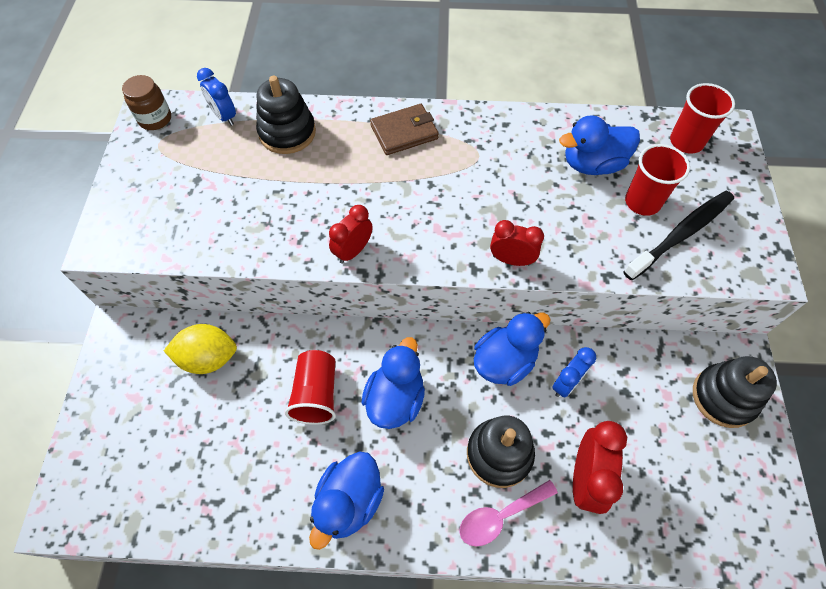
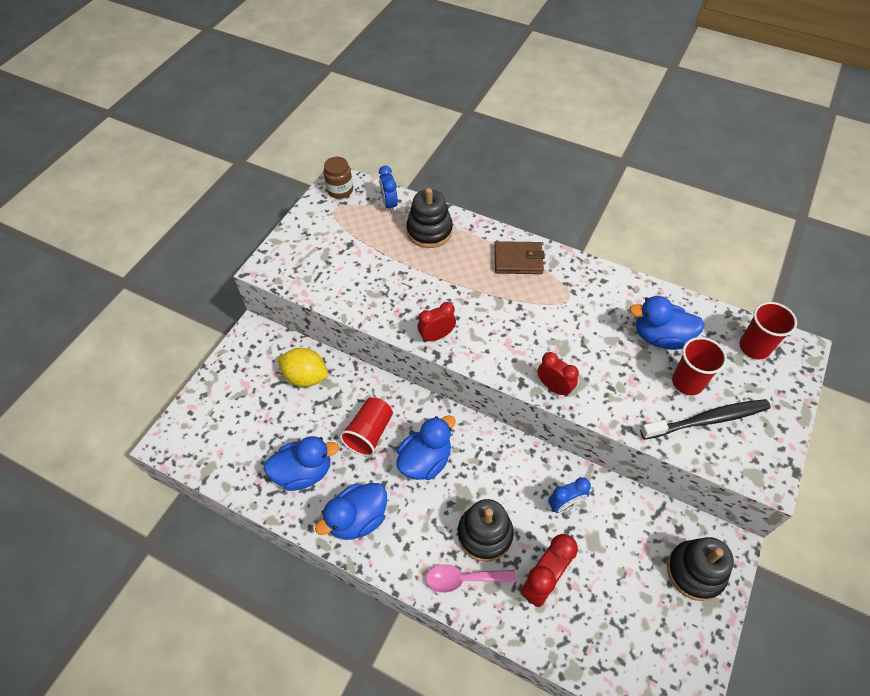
camera: 25 degrees right, 5 degrees down
(504, 361) = (523, 467): blue duck -> blue duck (304, 472)

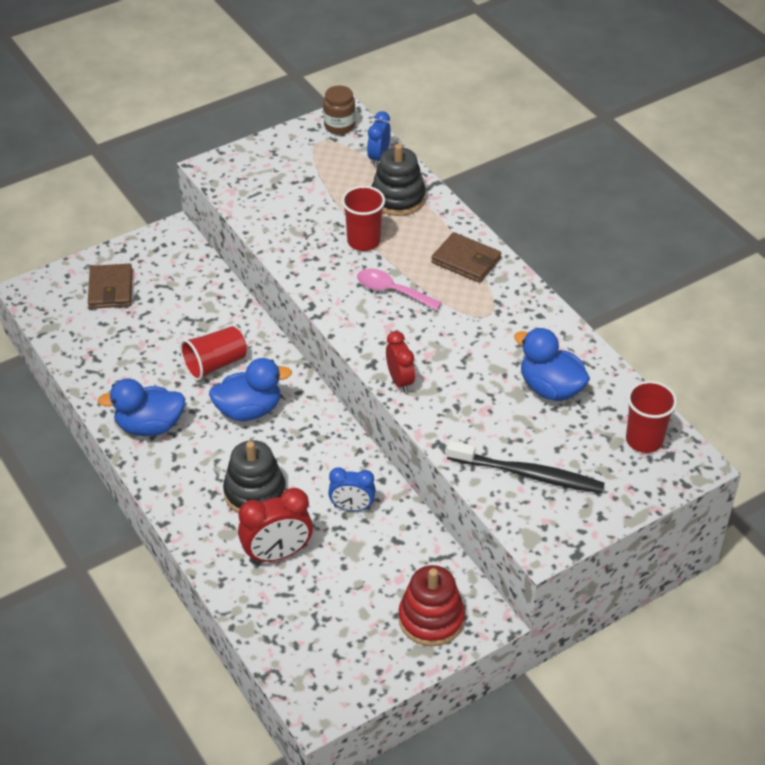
camera: 30 degrees right, 10 degrees down
(236, 407) = (110, 289): none -> brown wallet
(304, 472) = (131, 368): blue duck -> none
(306, 377) = (193, 292): yellow lemon -> none
(436, 336) = (324, 291): red clock -> none
(463, 579) = (206, 516): pink spoon -> pink spoon (392, 291)
(687, 382) = (540, 436): red cup -> red cup (363, 241)
(695, 571) = (431, 619): black stacking toy -> red stacking toy

